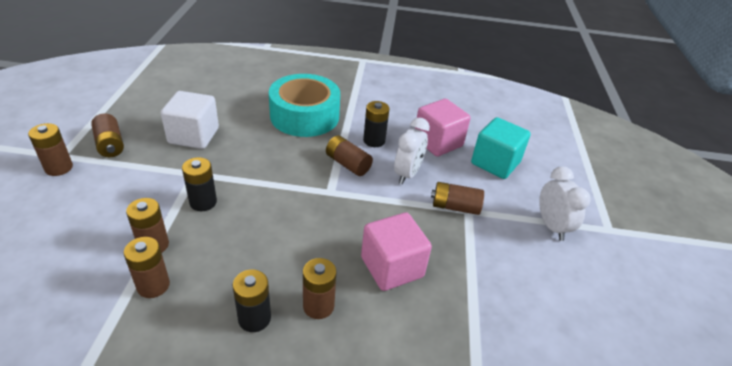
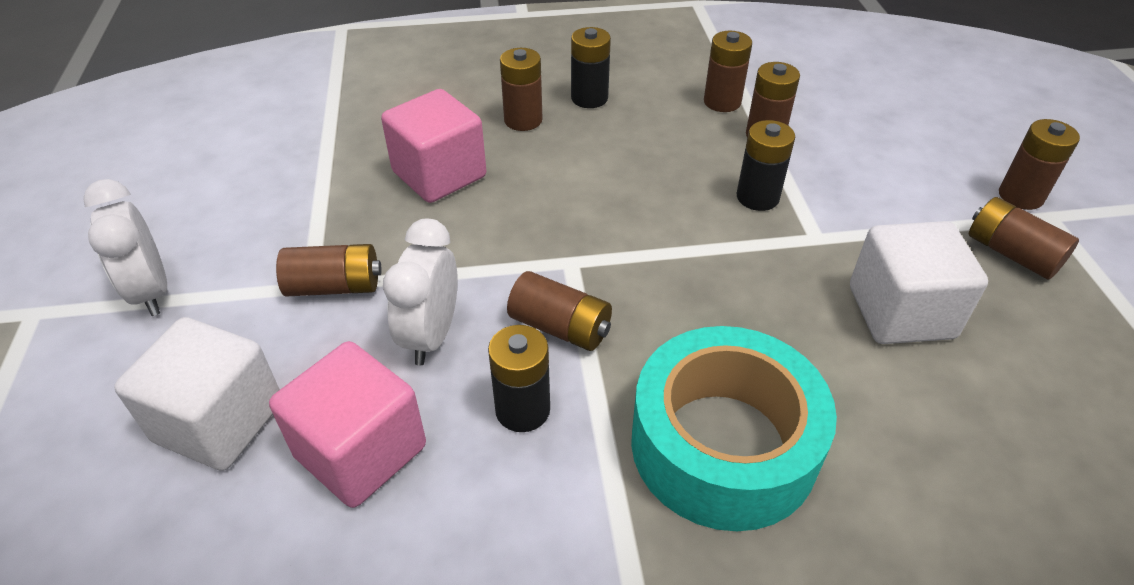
camera: 170 degrees right, 5 degrees up
(495, 163) = (219, 421): turquoise cube -> white cube

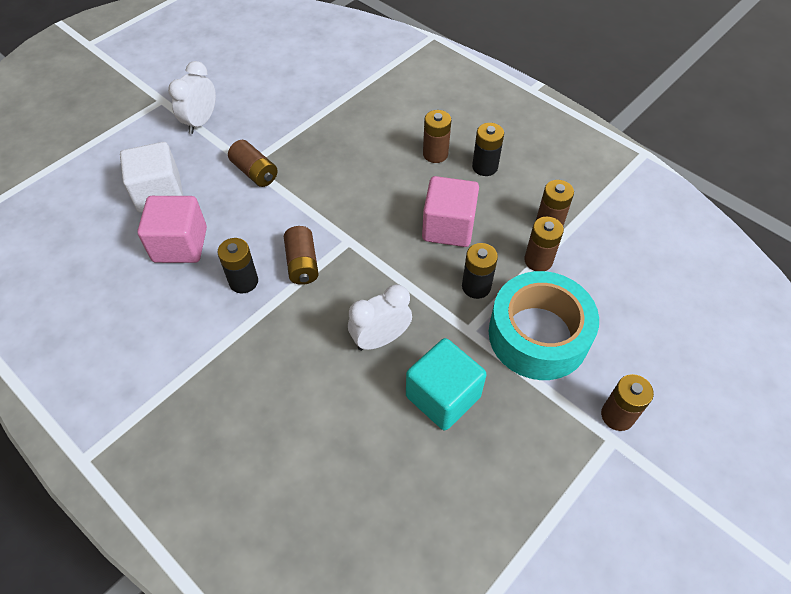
camera: 50 degrees right, 10 degrees up
(431, 335) = (257, 223): white clock -> white clock (380, 339)
(439, 174) = (359, 153): pink cube -> pink cube (448, 227)
(723, 445) = (284, 365): turquoise tape -> turquoise tape (538, 335)
(900, 312) = (443, 396): white cube -> turquoise cube
(1011, 253) = (550, 431): brown battery -> none

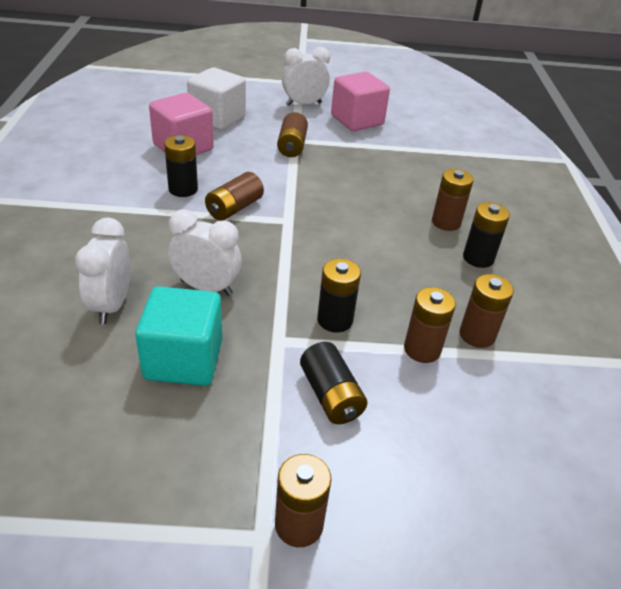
camera: 45 degrees right, 15 degrees down
(349, 410) = (111, 305): none -> white clock
(448, 227) = (378, 269): pink cube -> pink cube (357, 120)
(538, 335) = (331, 395): turquoise tape -> black battery

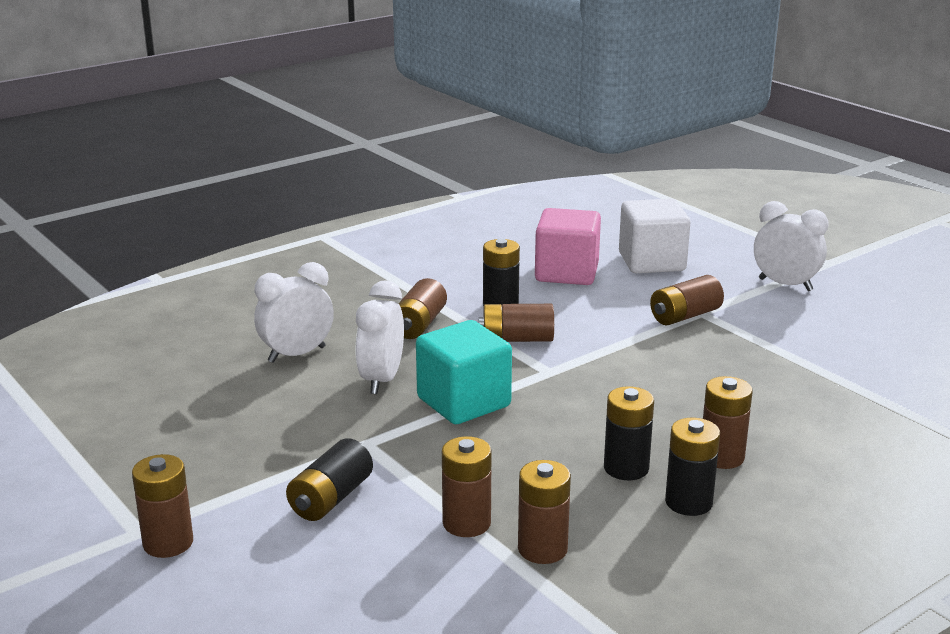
camera: 55 degrees right, 15 degrees down
(156, 231) = (418, 325): none -> brown battery
(183, 359) = (279, 413): turquoise cube -> turquoise cube (463, 402)
(206, 287) = (381, 380): white clock -> white clock turned 150 degrees counterclockwise
(335, 320) = (436, 459): black battery -> black battery (626, 468)
(357, 120) = (823, 324): pink cube -> none

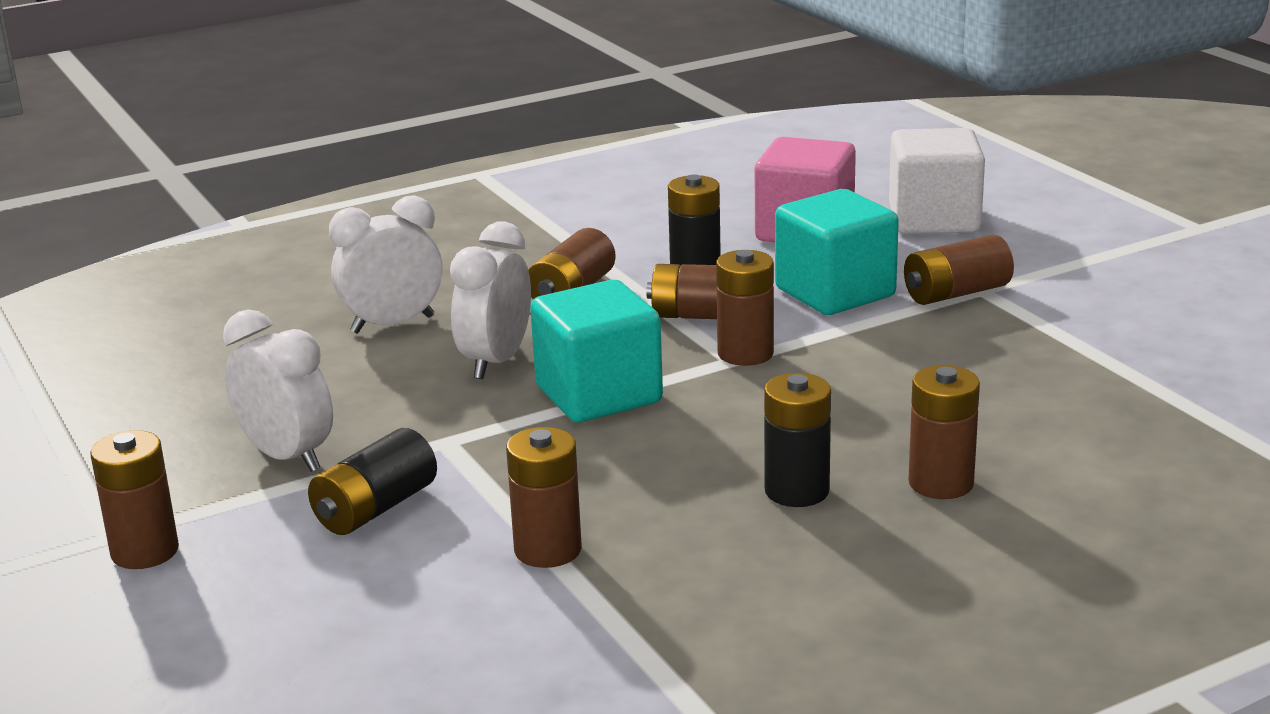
camera: 10 degrees right, 0 degrees up
(542, 549) = (641, 589): brown battery -> brown battery (745, 353)
(603, 318) = (835, 293): none -> turquoise cube
(688, 502) = (870, 540): black battery -> none
(785, 285) = (1122, 256): white clock -> white clock (287, 457)

